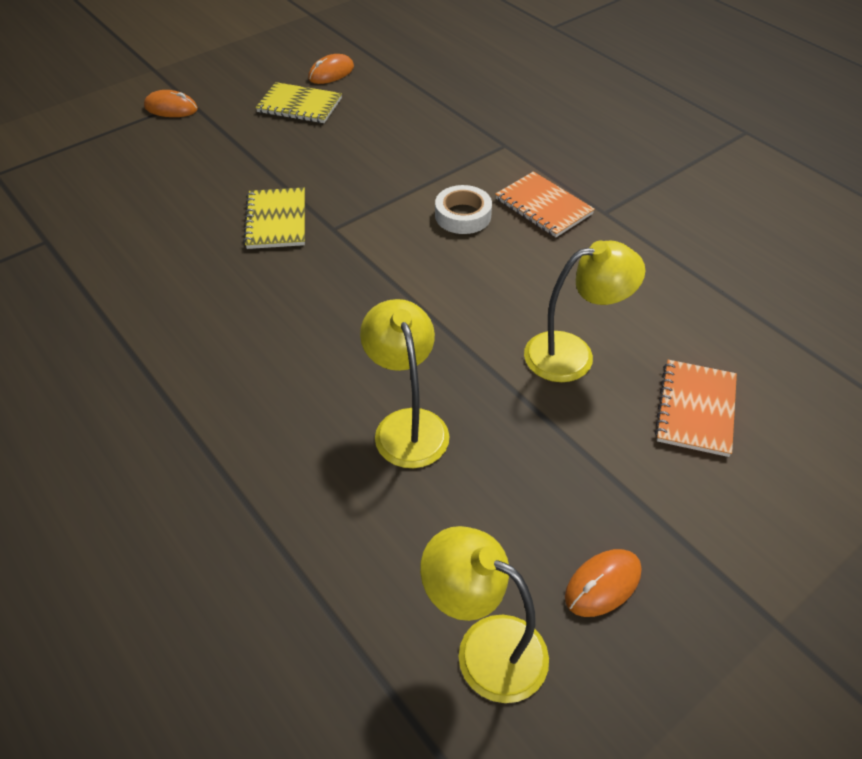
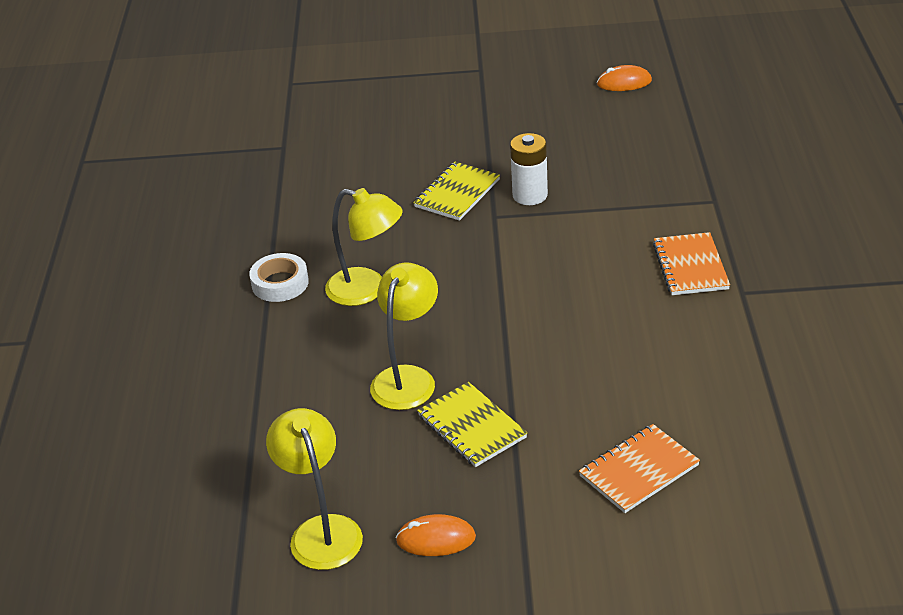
camera: 40 degrees right, 10 degrees down
(171, 108) = (461, 72): orange mouse -> none
(299, 105) = (567, 103): yellow notebook -> yellow notebook (472, 427)
(346, 197) = (530, 195): none -> white battery
(463, 215) = (611, 247): white tape -> white tape (280, 283)
(573, 354) = (584, 387): yellow lamp -> yellow lamp (367, 290)

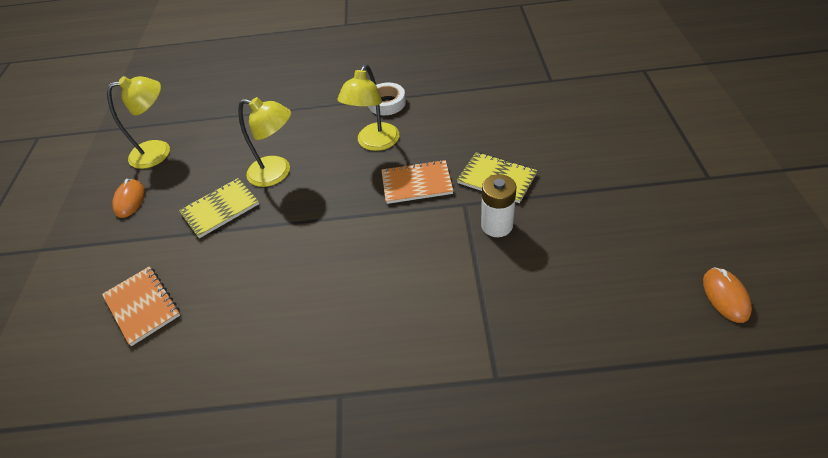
camera: 90 degrees right, 10 degrees up
(690, 266) = (384, 351): orange notebook -> orange notebook (416, 183)

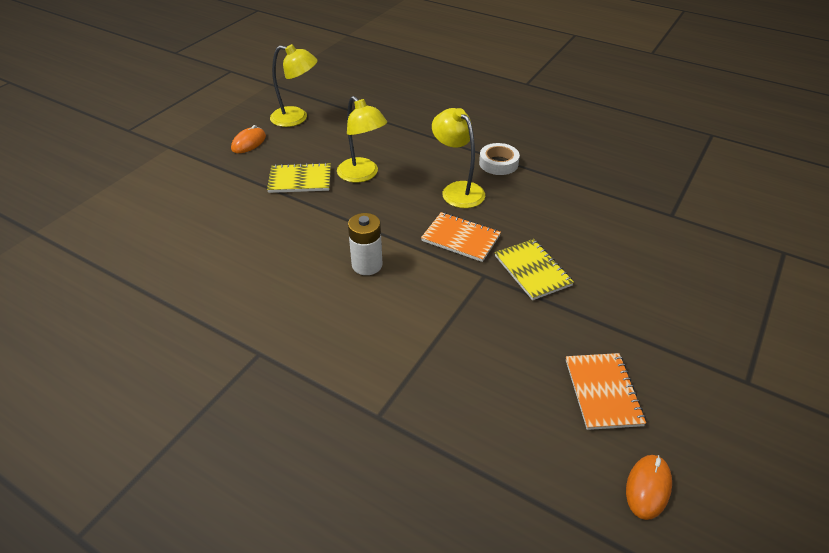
camera: 30 degrees right, 5 degrees down
(142, 306) = (194, 218): orange notebook -> orange notebook (602, 392)
(374, 143) = (457, 190): yellow lamp -> yellow lamp turned 90 degrees clockwise
(497, 225) = (494, 307): white battery -> white battery (367, 265)

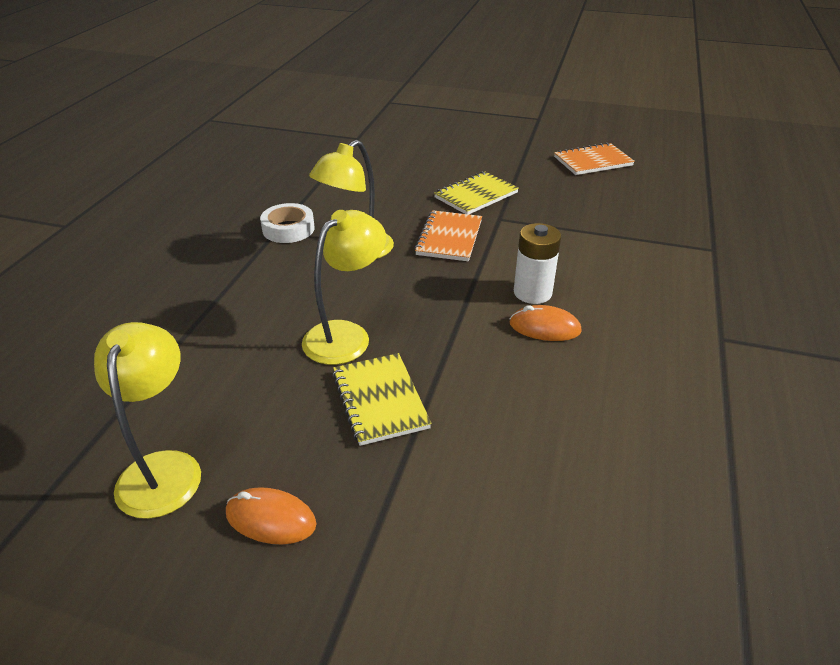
camera: 105 degrees left, 5 degrees down
(648, 487) = (656, 147): orange mouse -> orange mouse (544, 327)

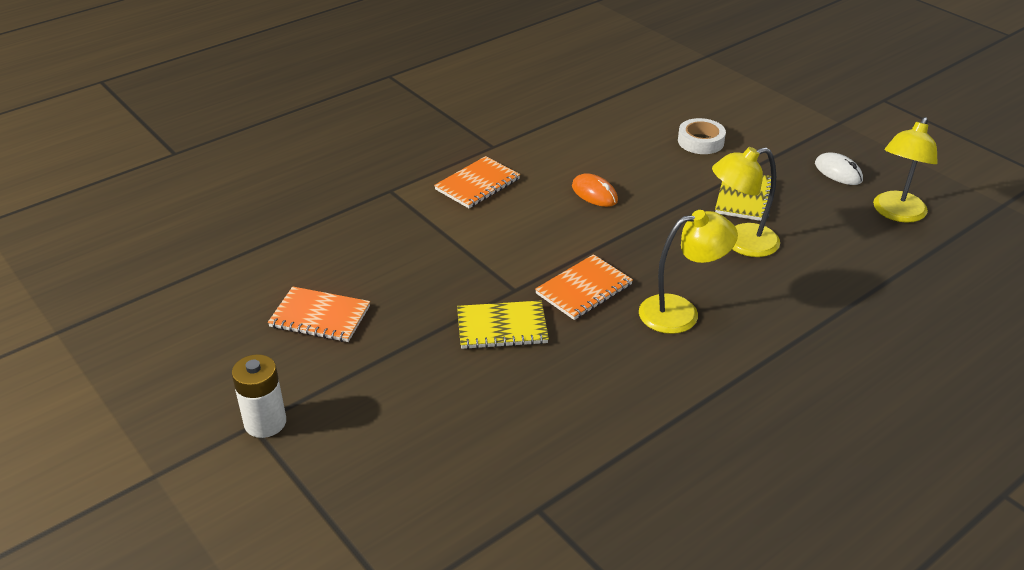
camera: 145 degrees left, 0 degrees up
(270, 519) = (838, 172): orange mouse -> white mouse
(288, 229) = (733, 369): white tape -> white tape (700, 141)
(532, 293) = (572, 217): white battery -> white battery (265, 422)
(660, 287) = (477, 184): none -> orange notebook

